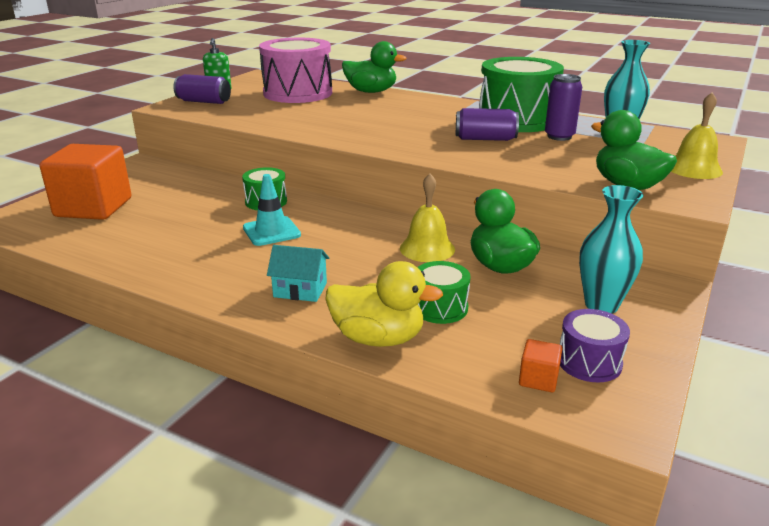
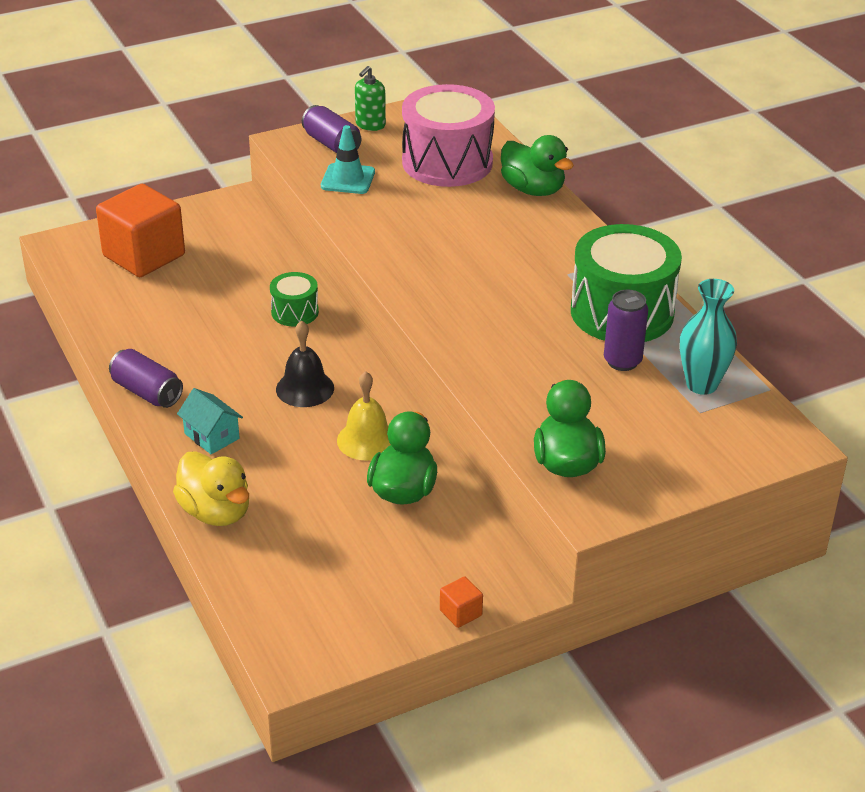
camera: 35 degrees right, 10 degrees up
(271, 231) = (259, 356): turquoise traffic cone -> turquoise traffic cone (348, 179)
(335, 237) = (305, 388): none -> black bell
(440, 308) = (296, 508): green drum -> none
(485, 139) = (535, 332): purple can -> purple can (147, 392)
(538, 379) = (283, 606): orange cube -> orange cube (460, 613)
(589, 362) = (340, 613): purple drum -> none
(601, 305) = (429, 573): turquoise vase -> none
(693, 169) = (680, 473): yellow bell -> none

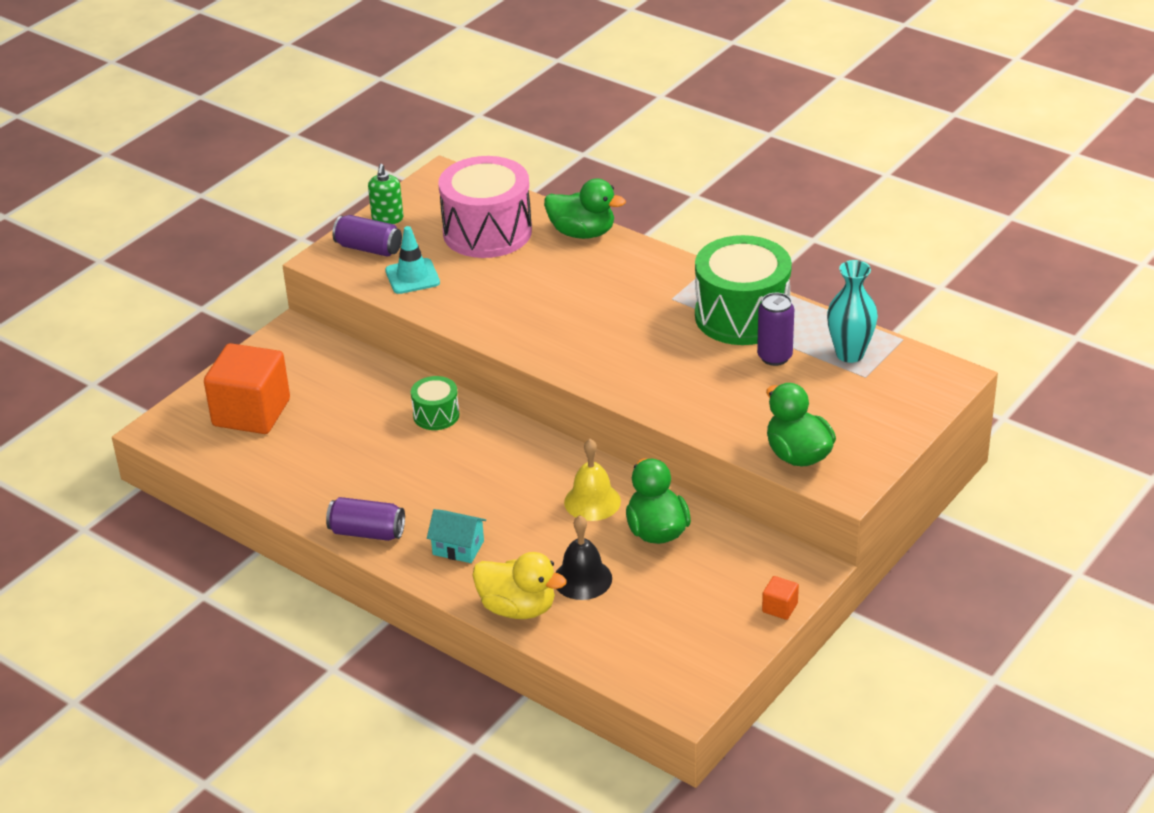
camera: 25 degrees left, 0 degrees up
(305, 388) = (503, 478): black bell -> black bell (582, 579)

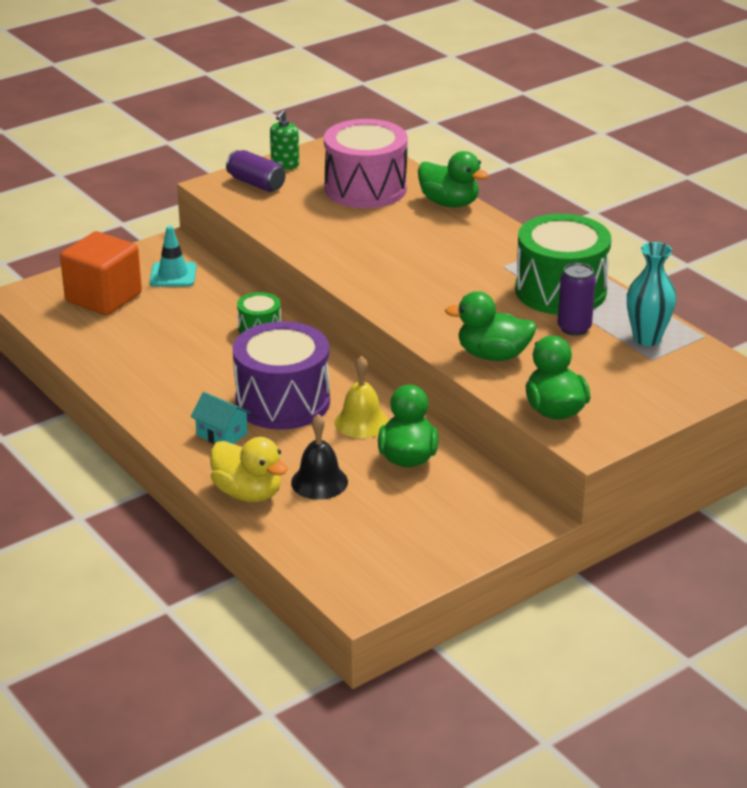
camera: 15 degrees right, 5 degrees down
(367, 532) = (149, 407): purple can -> none
(412, 277) = (281, 210): turquoise traffic cone -> turquoise traffic cone (173, 275)
(501, 496) = (282, 402): none -> purple drum
(710, 405) = (493, 355): none -> green duck
(780, 608) = (490, 543): orange cube -> none

